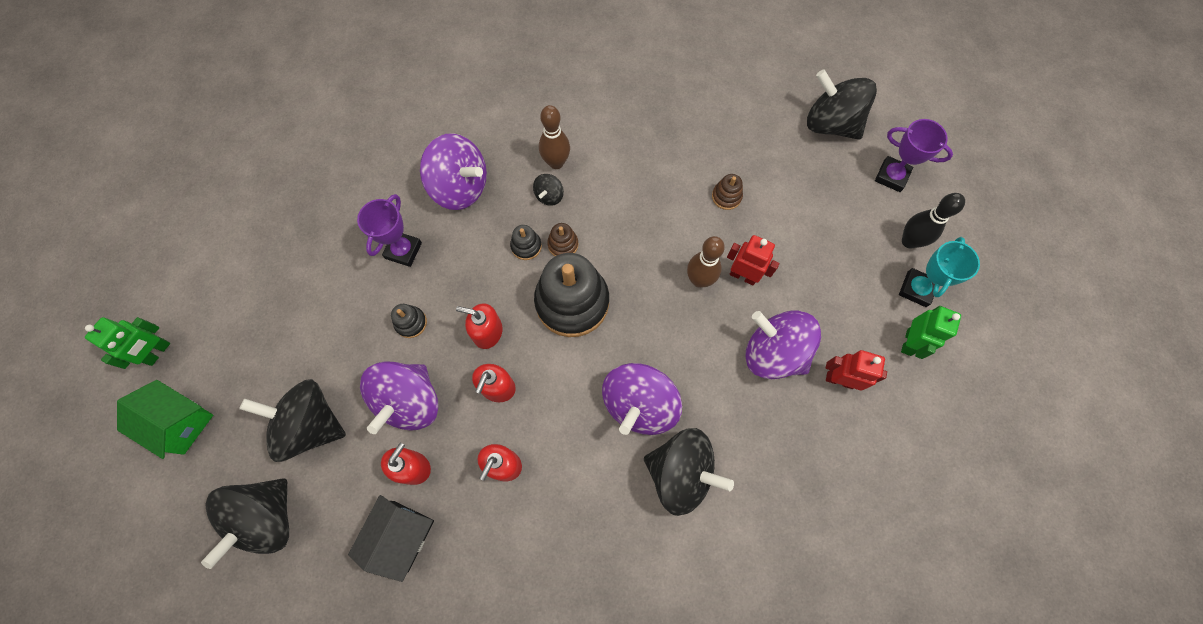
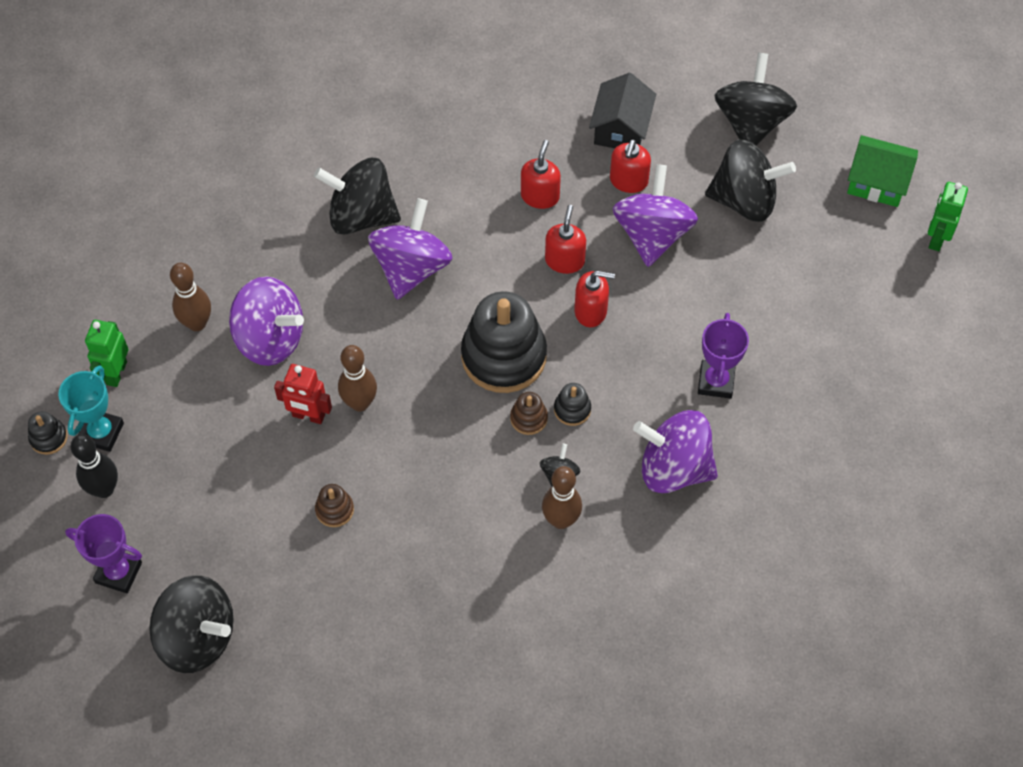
camera: 170 degrees right, 10 degrees down
(411, 323) = (678, 307): black stacking toy -> black stacking toy (48, 438)
(839, 379) = (197, 323): red robot -> brown bowling pin

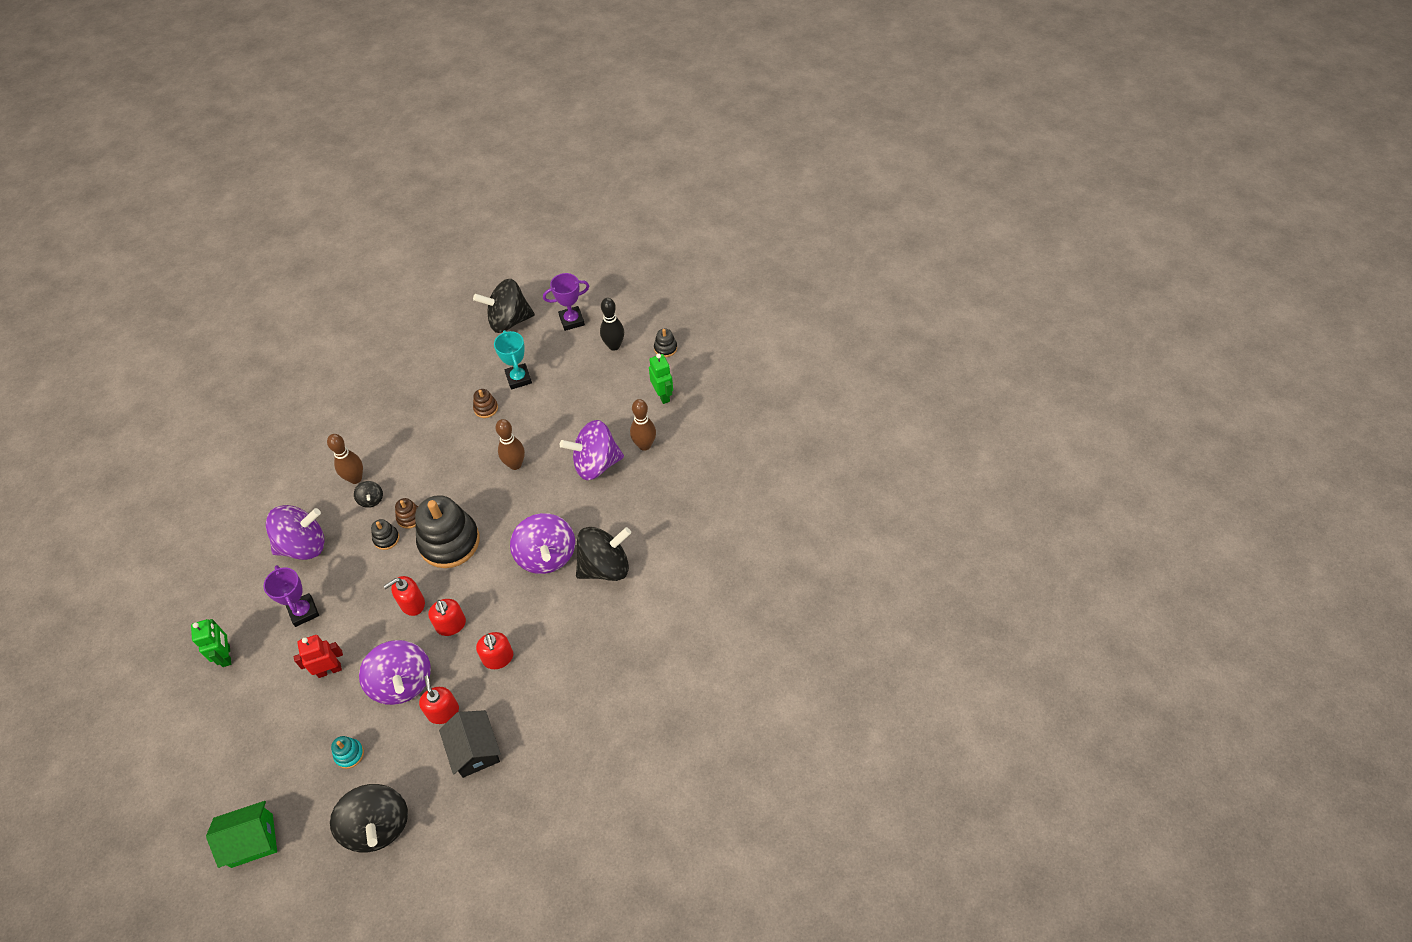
camera: 145 degrees right, 5 degrees down
(101, 433) = (641, 366): turquoise trophy -> turquoise trophy (518, 378)
(308, 416) = (538, 440): red robot -> red robot (329, 670)
(744, 200) = (349, 754): black spinning top -> turquoise stacking toy
(936, 238) = (186, 822): green robot -> green robot (226, 655)

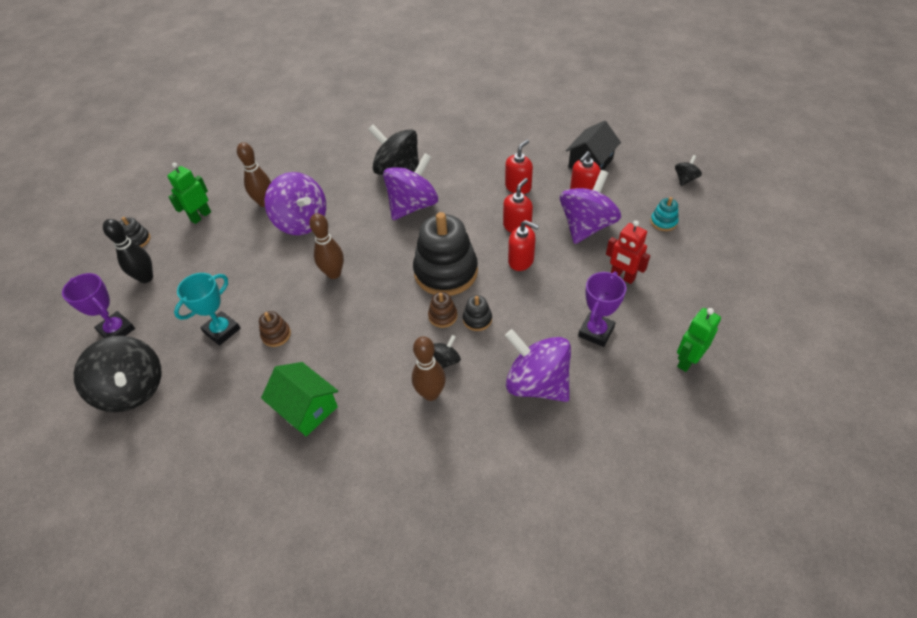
camera: 120 degrees left, 5 degrees down
(252, 840) = (772, 235): green house -> green house (306, 408)
(377, 825) = (685, 179): black spinning top -> black spinning top, size x0.45

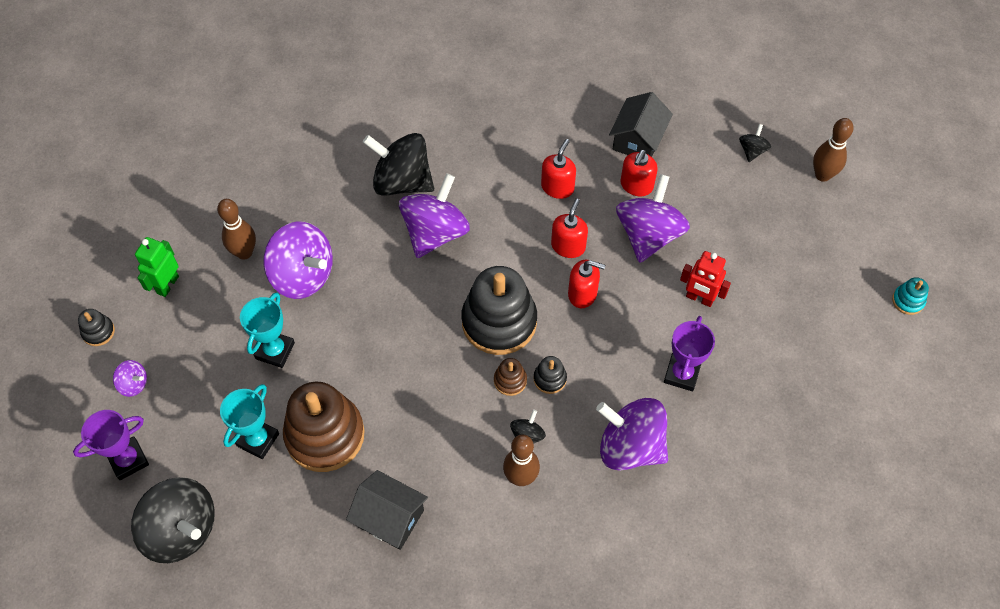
camera: 15 degrees left, 10 degrees up
(117, 330) = (128, 460): purple trophy -> purple trophy turned 60 degrees counterclockwise
(146, 278) = (134, 384): black bowling pin -> purple spinning top
(261, 269) = (275, 351): none -> turquoise trophy
(276, 335) = (325, 435): brown stacking toy -> brown stacking toy, size x2.33
(306, 408) = (389, 517): green house -> black house
(334, 273) = (366, 343): brown bowling pin -> brown bowling pin (822, 175)
(663, 222) = (735, 217): turquoise stacking toy -> turquoise stacking toy (908, 301)
(687, 361) = (781, 394): green robot -> none

